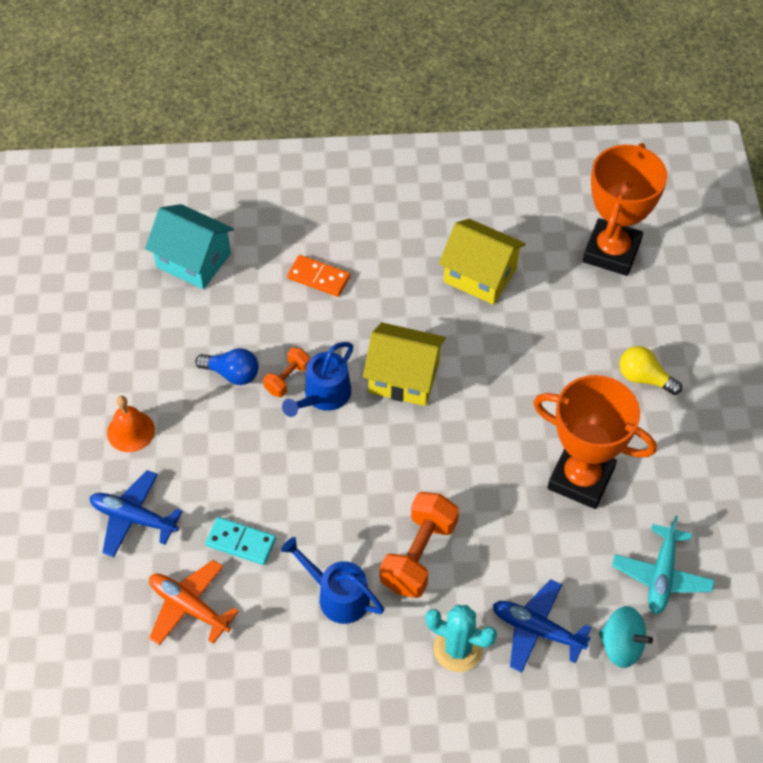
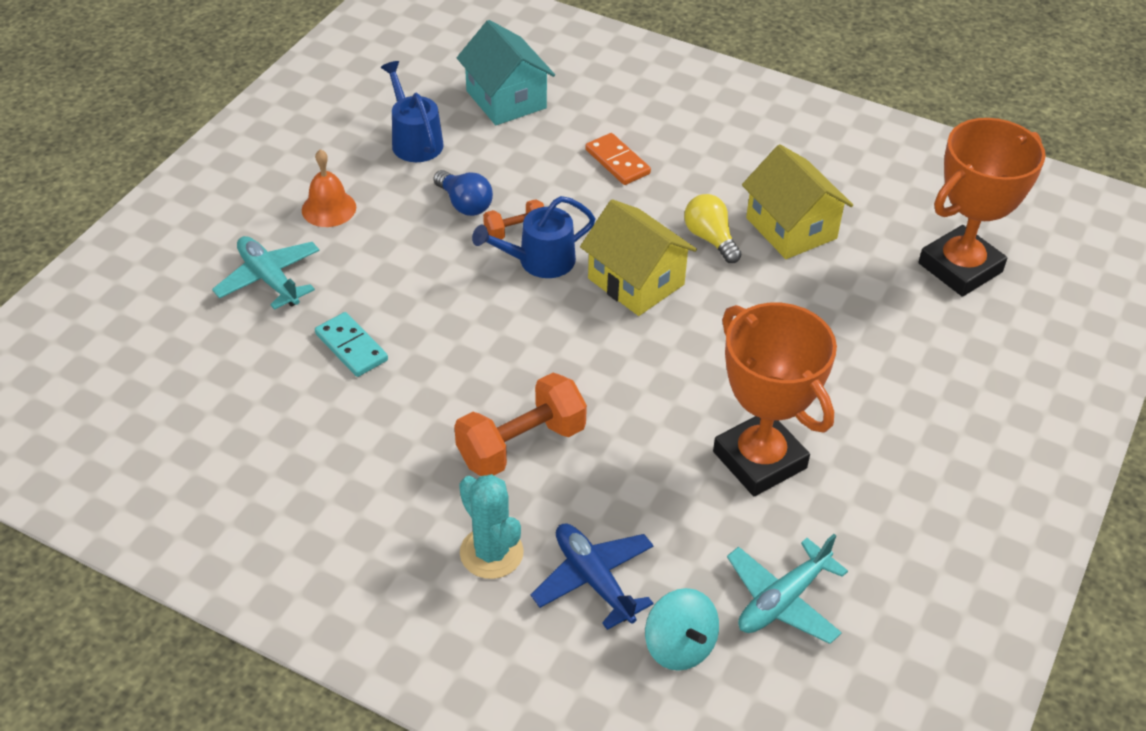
camera: 30 degrees right, 10 degrees down
(134, 518) = (269, 279): blue plane -> turquoise plane
(189, 607) = (255, 378): orange plane -> none
(338, 596) = (407, 440): blue watering can -> blue watering can (414, 140)
(644, 378) = (909, 399): yellow light bulb -> yellow light bulb (710, 238)

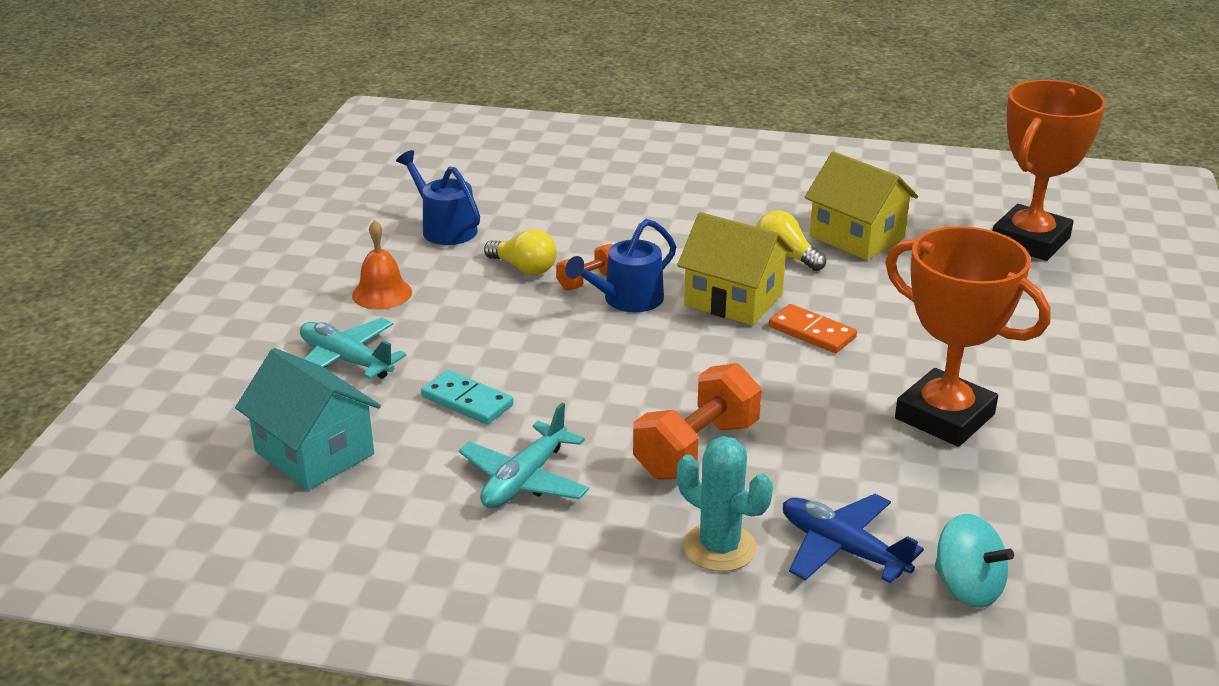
camera: 15 degrees left, 15 degrees down
(464, 204) = (524, 268): blue light bulb -> yellow light bulb
(506, 99) = (521, 185): turquoise house -> turquoise house (314, 453)
(617, 162) = (659, 214): orange domino -> orange domino (812, 332)
(783, 600) = (1044, 526): turquoise plane -> turquoise plane (524, 480)

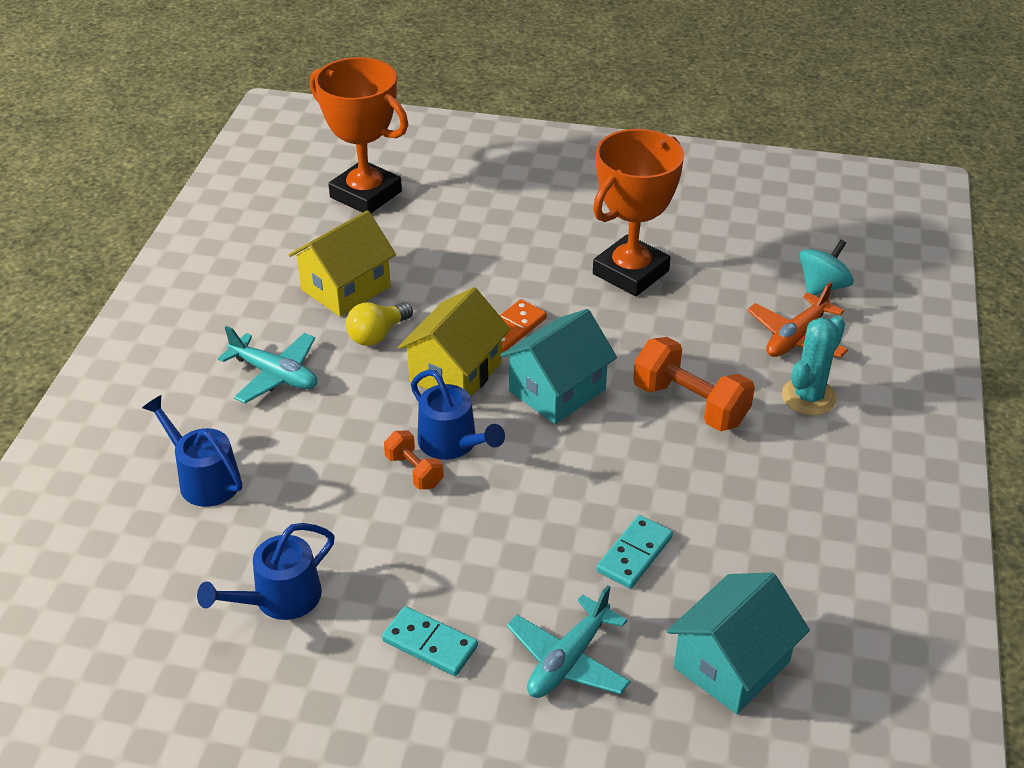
camera: 90 degrees left, 10 degrees up
(382, 293) = (429, 644): orange bell -> turquoise domino
(524, 268) = (383, 522): yellow light bulb -> none
(524, 480) = (747, 508): turquoise plane -> turquoise plane (275, 375)
(582, 189) = (204, 479): none -> blue watering can
(711, 360) = (557, 390): none -> turquoise house
(842, 549) = (796, 337): blue plane -> orange plane

